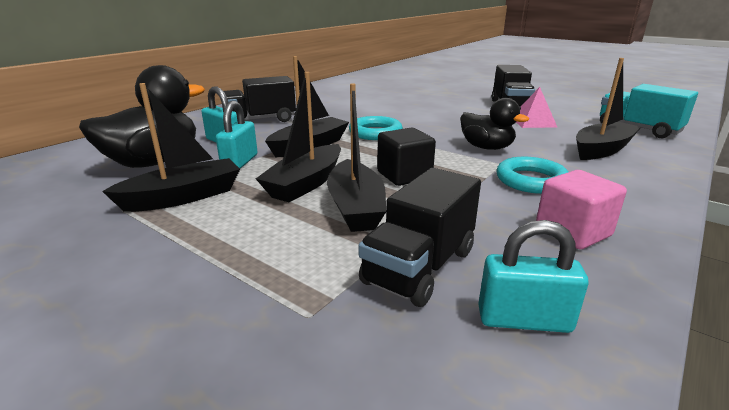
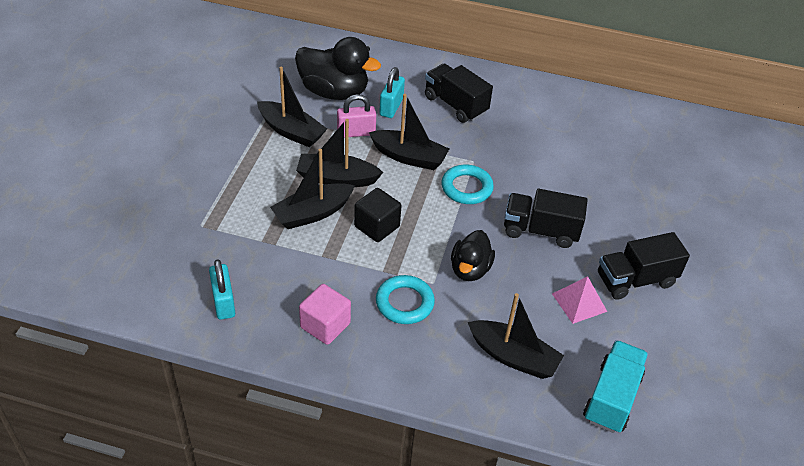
camera: 65 degrees right, 20 degrees up
(240, 162) = (356, 132): turquoise padlock -> pink padlock
(420, 267) = (255, 256): black truck -> black truck (540, 231)

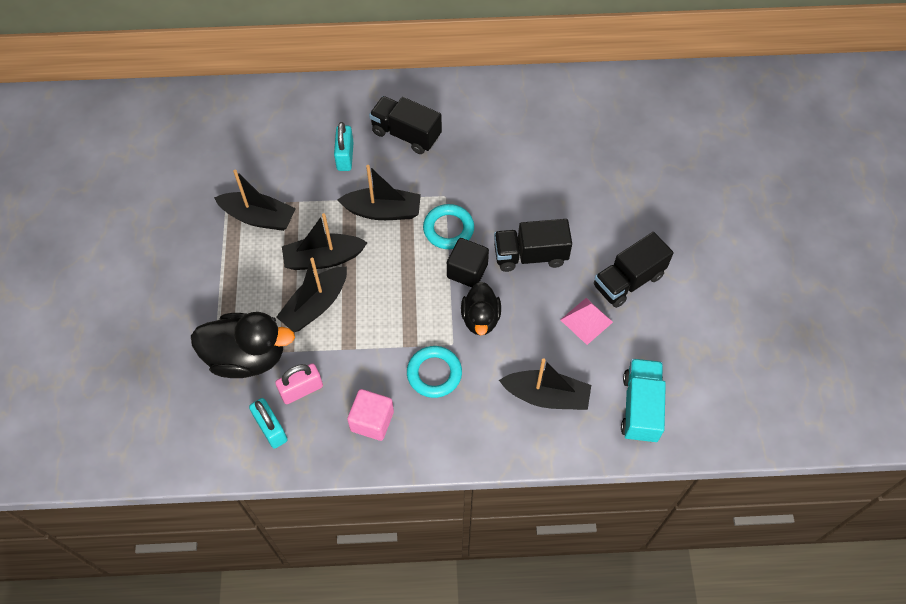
camera: 15 degrees left, 15 degrees up
(334, 92) = (282, 156): black duck -> black duck (247, 357)
(356, 132) = (322, 198): pink padlock -> pink padlock (301, 390)
(377, 226) = (380, 300): black cube -> black cube (467, 271)

